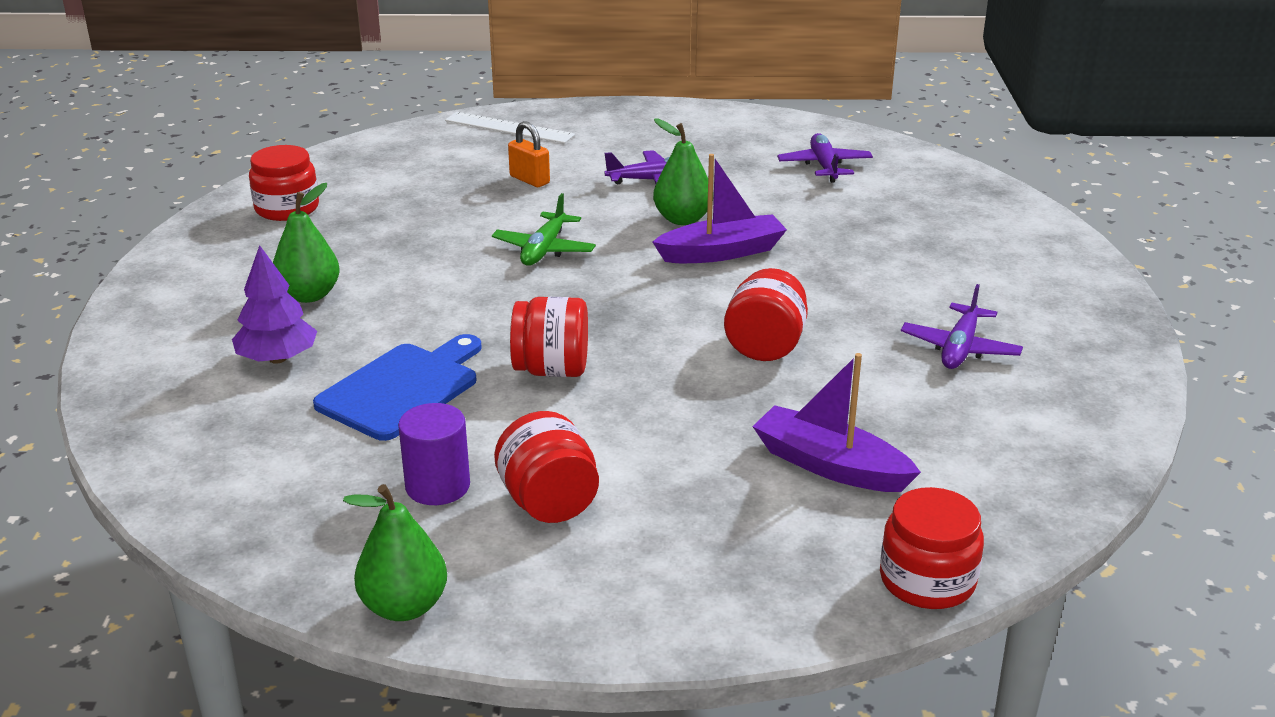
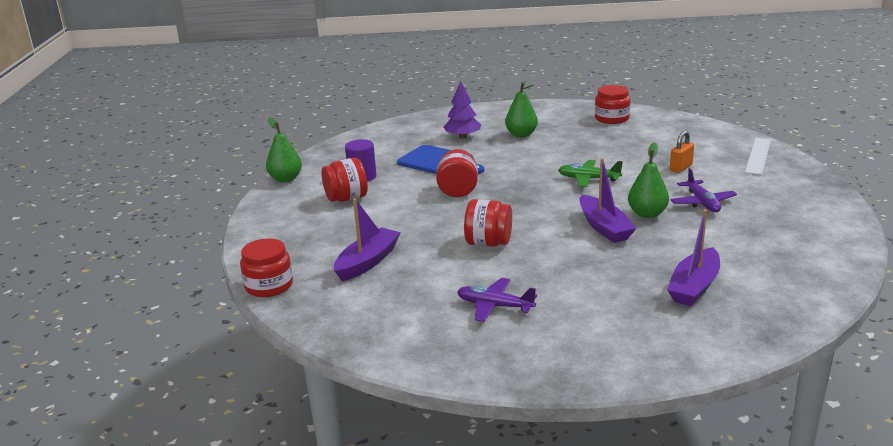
camera: 90 degrees right, 5 degrees down
(824, 166) = (768, 261): purple plane -> none
(890, 213) = (694, 287): none -> purple boat

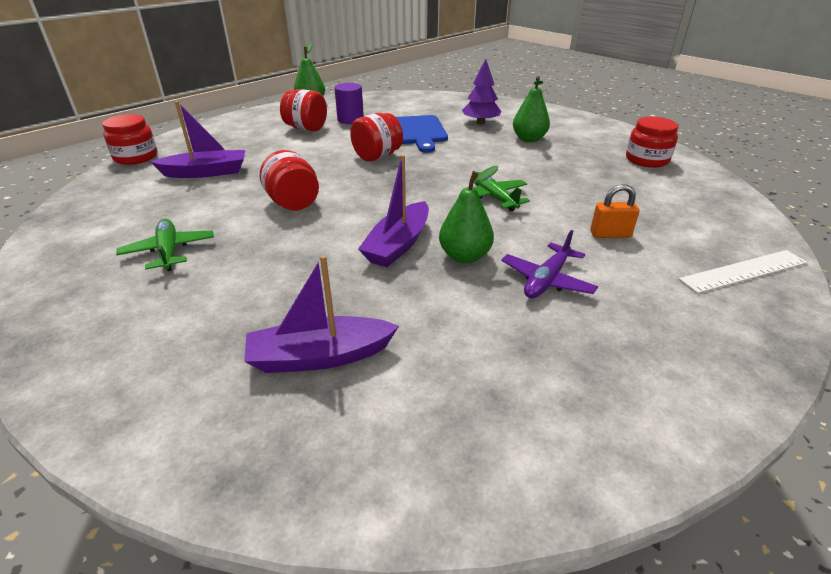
camera: 45 degrees right, 10 degrees up
(494, 306) = (169, 251): purple plane -> green plane

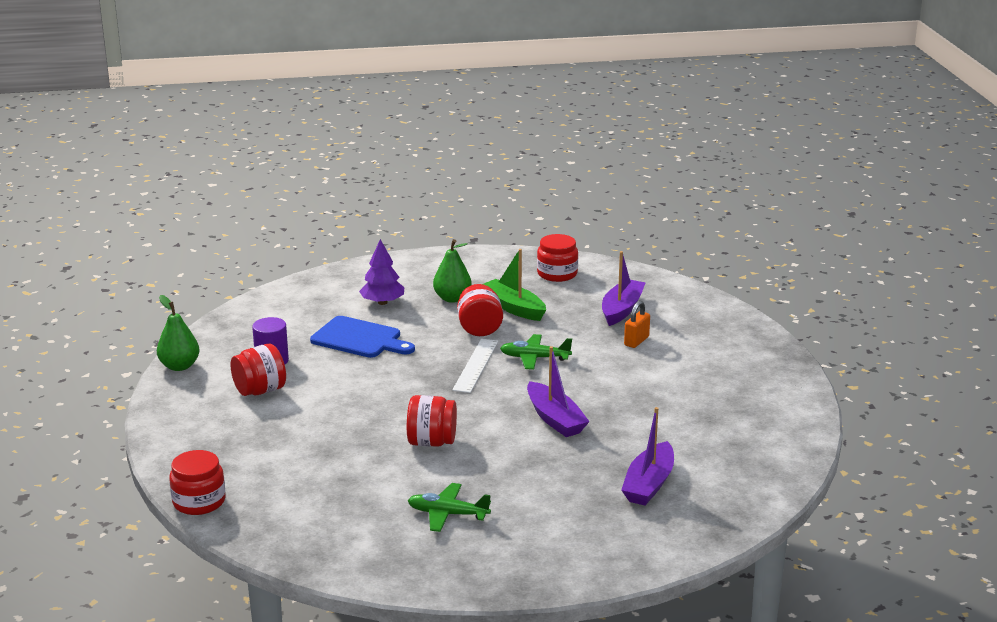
camera: 55 degrees left, 10 degrees down
(206, 172) = (302, 469): purple boat -> purple boat (621, 309)
(377, 156) = (388, 377): red jar -> red jar (479, 329)
(464, 256) = (600, 401): green pear -> none
(547, 280) = (659, 386): purple plane -> none
(558, 162) = (513, 308): none -> green boat
(743, 271) = (721, 323): white ruler -> white ruler (475, 365)

